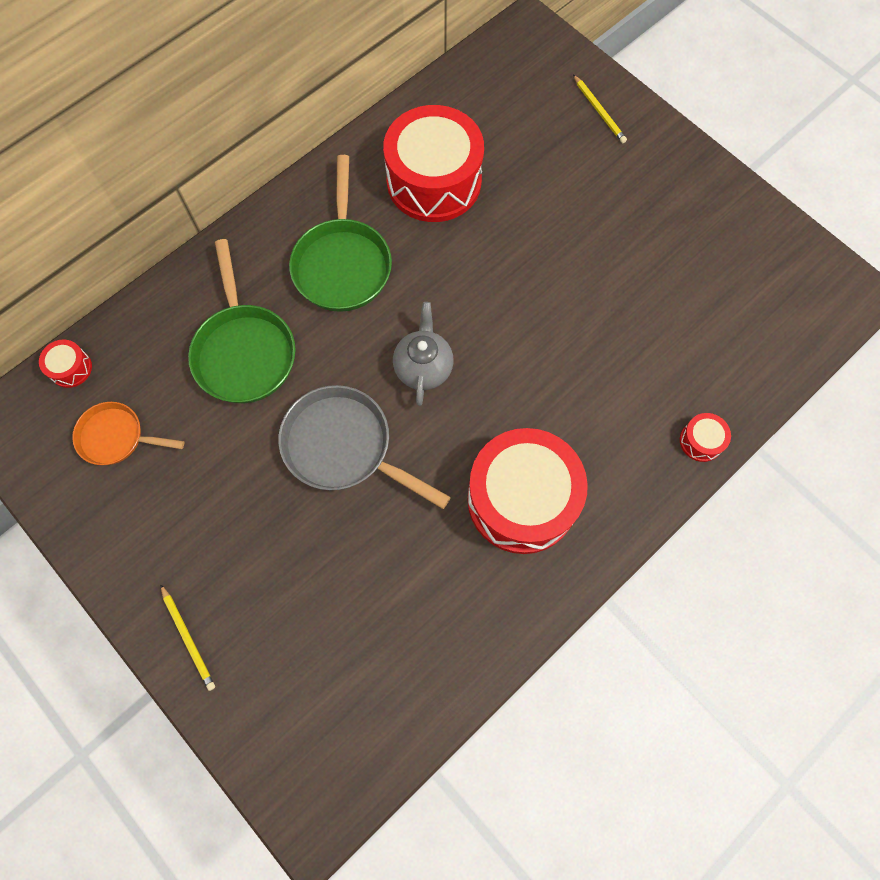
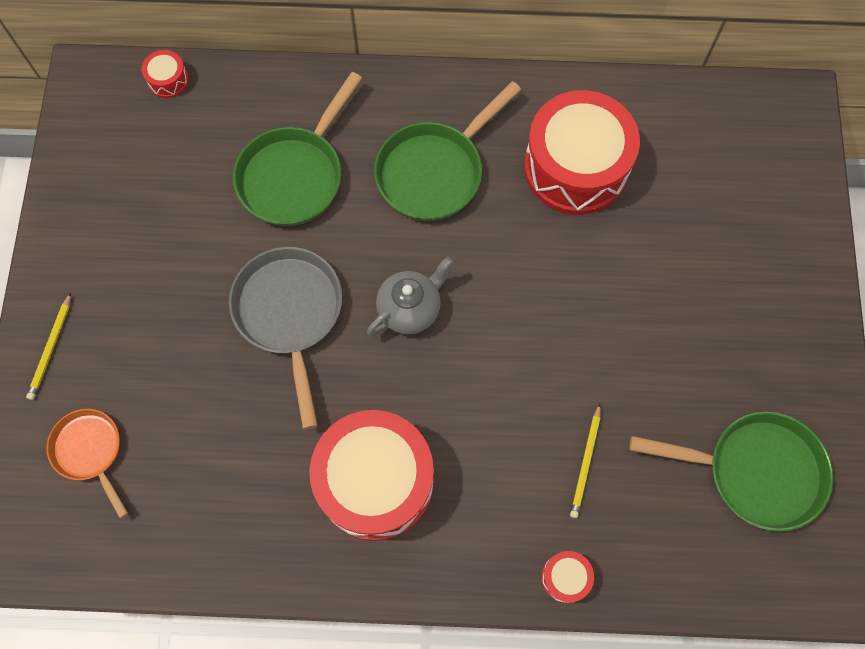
camera: 45 degrees right, 0 degrees up
(116, 437) = (147, 159): orange pan -> orange pan (90, 451)
(599, 111) = (783, 227): yellow pencil -> yellow pencil (585, 462)
(737, 271) = (755, 471): none -> green pan

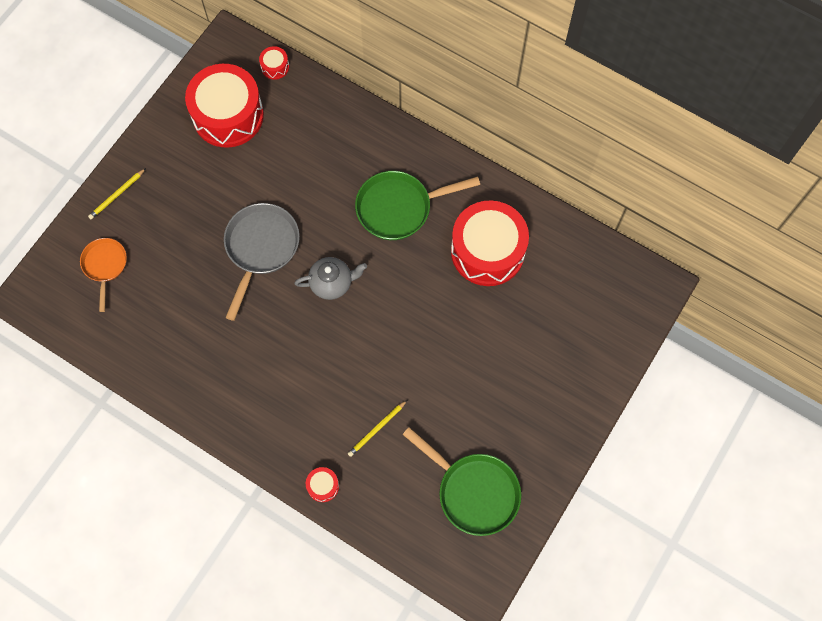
camera: 30 degrees right, 0 degrees up
(294, 175) = (314, 166): green pan -> none
(375, 481) = (250, 371): red drum -> red drum (228, 115)

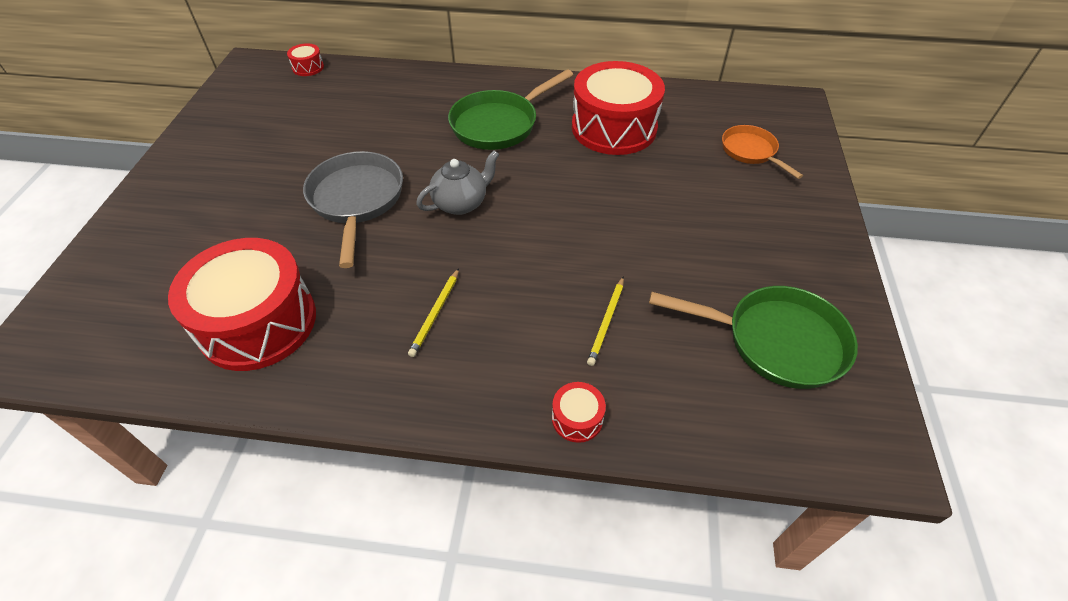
camera: 25 degrees left, 20 degrees down
(105, 266) = (144, 281): orange pan -> orange pan (751, 152)
(117, 195) = (145, 209): yellow pencil -> yellow pencil (435, 314)
(228, 115) = (269, 111): red drum -> red drum (258, 322)

